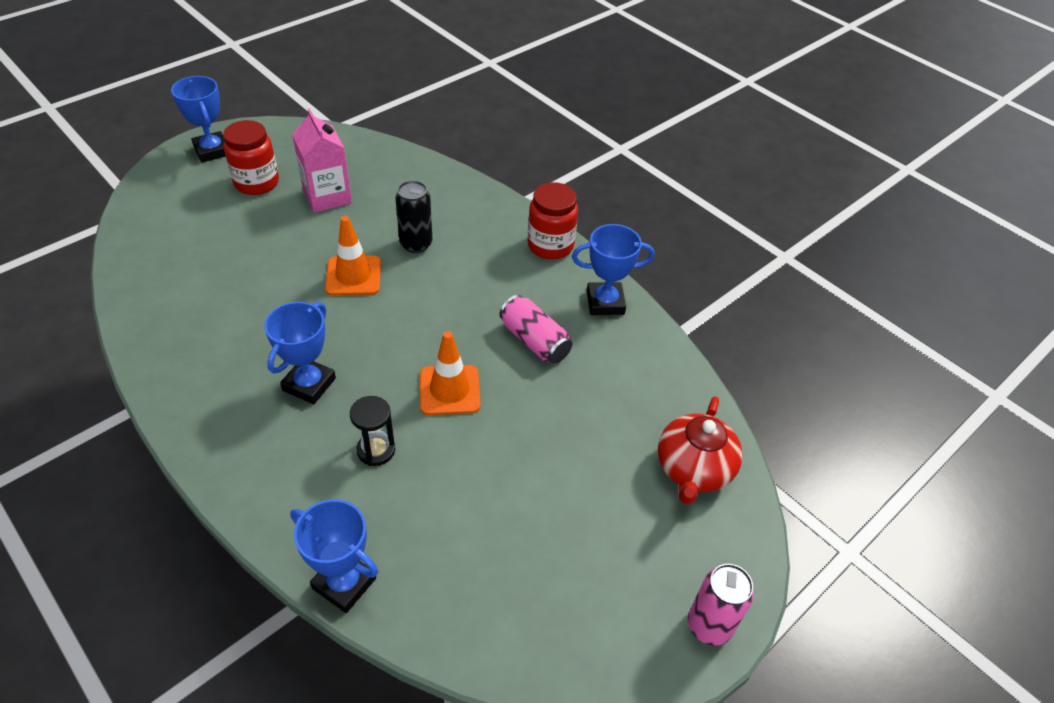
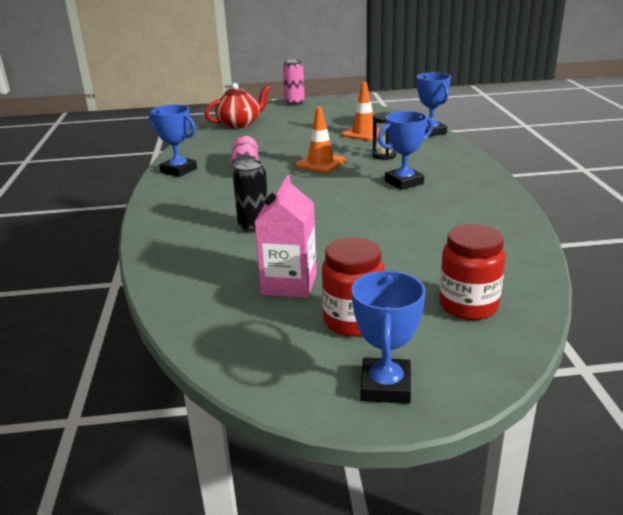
camera: 140 degrees left, 20 degrees down
(353, 276) = (325, 221): orange traffic cone -> orange traffic cone (364, 133)
(550, 245) = (160, 201): red jar -> red jar (468, 306)

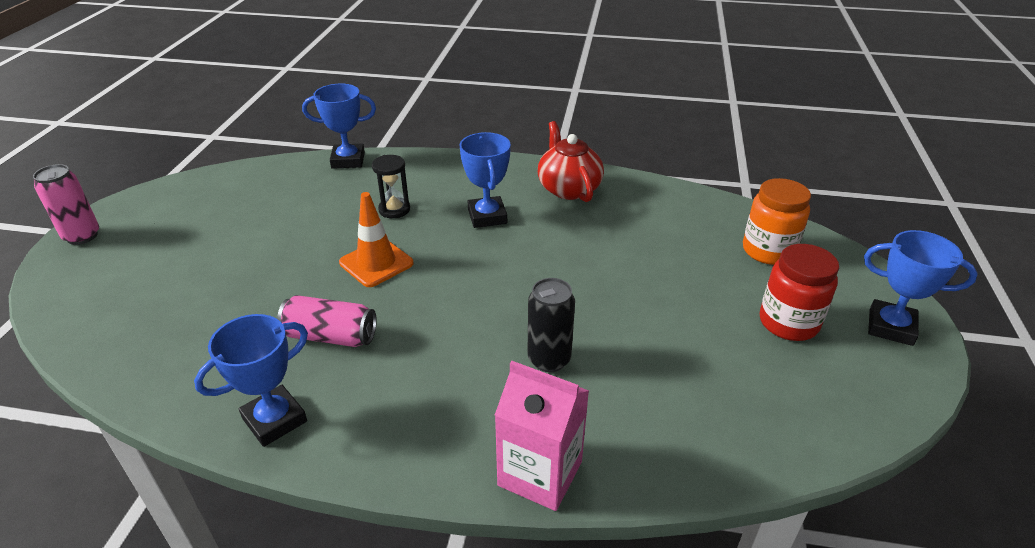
camera: 75 degrees left, 10 degrees up
(240, 124) = (111, 313): red teapot -> red teapot (568, 188)
(289, 284) = (707, 353): pink carton -> pink carton (540, 473)
(364, 133) = (299, 205): orange traffic cone -> none
(468, 306) = (768, 251): red jar -> orange jar

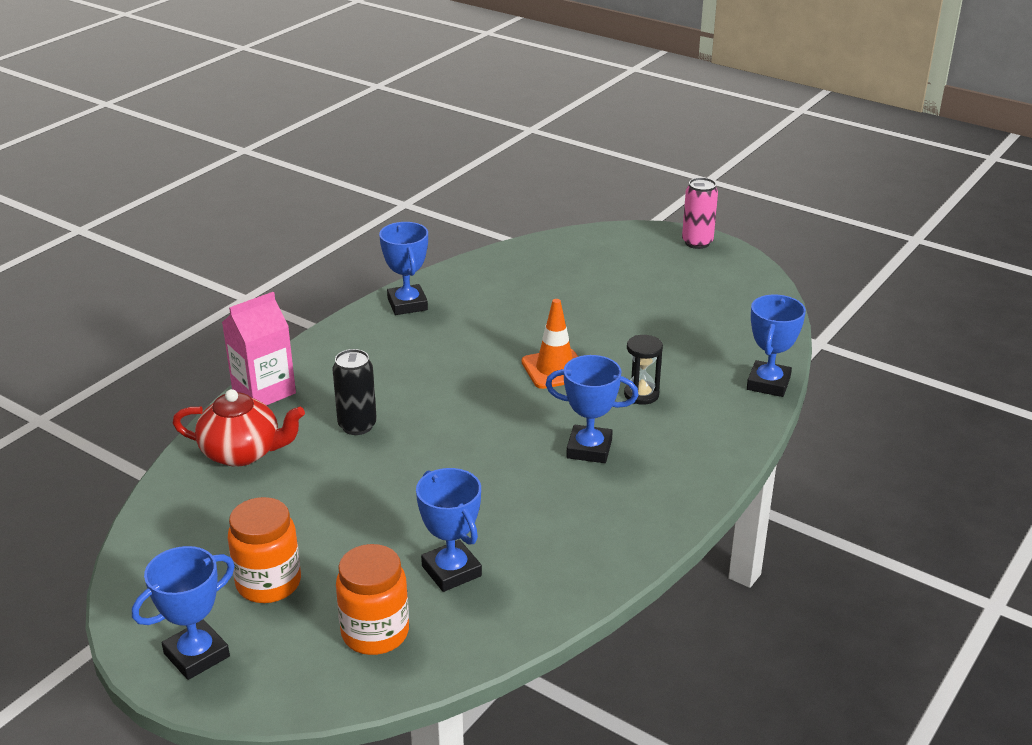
camera: 115 degrees right, 5 degrees down
(330, 336) = (473, 334): pink can -> none
(568, 188) = (609, 525): red teapot -> red teapot (242, 452)
(678, 238) = (451, 571): none -> blue trophy
(788, 323) = (268, 583): red jar -> orange jar

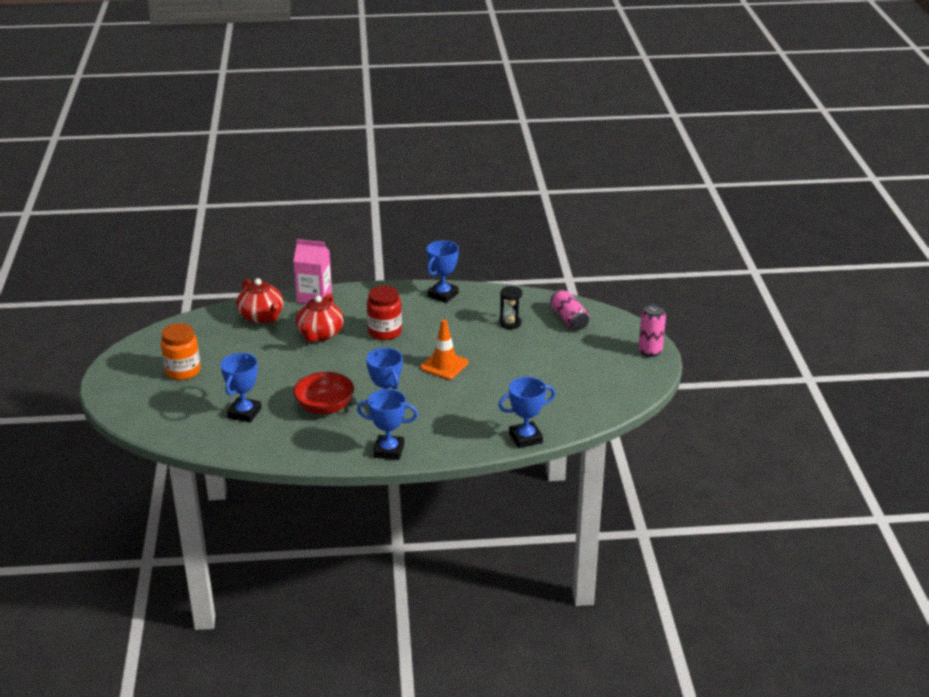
camera: 50 degrees right, 0 degrees up
(196, 655) = (122, 378): blue trophy -> blue trophy (388, 451)
(357, 426) = (320, 335): black can -> red teapot
(375, 633) = (181, 414): orange jar -> none
(425, 377) = (385, 332): none -> red jar
(526, 495) = (325, 406): none -> red bowl
(574, 256) = (569, 319): none -> pink can
(641, 394) = (457, 402): black hourglass -> black hourglass (510, 323)

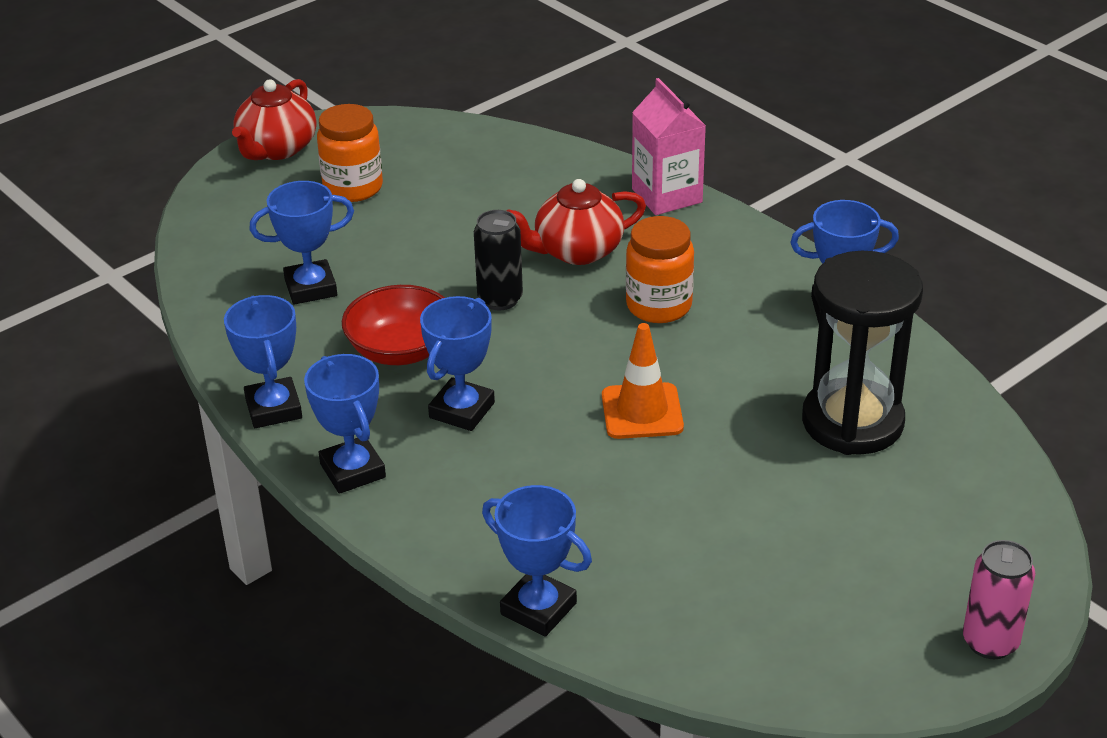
camera: 55 degrees right, 5 degrees up
(262, 317) = (558, 180): red teapot -> red teapot (277, 149)
(319, 456) = (273, 408): none -> blue trophy
(325, 367) = (500, 299): none -> black can
(385, 332) = (659, 306): red jar -> orange jar
(510, 323) = (852, 422): black hourglass -> black hourglass, size x2.18
(569, 319) = (956, 484): pink can -> none

